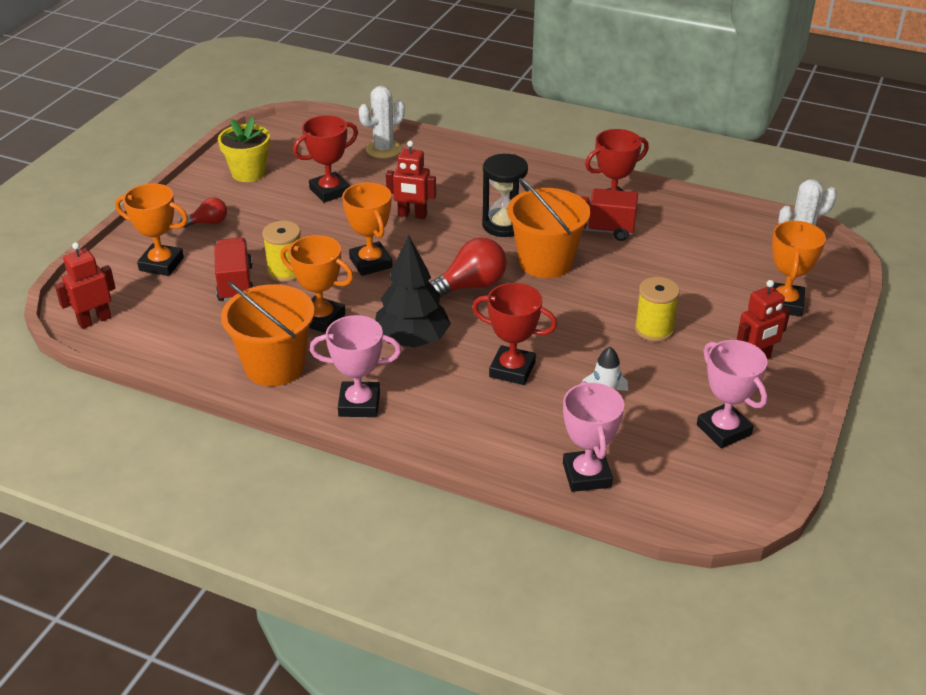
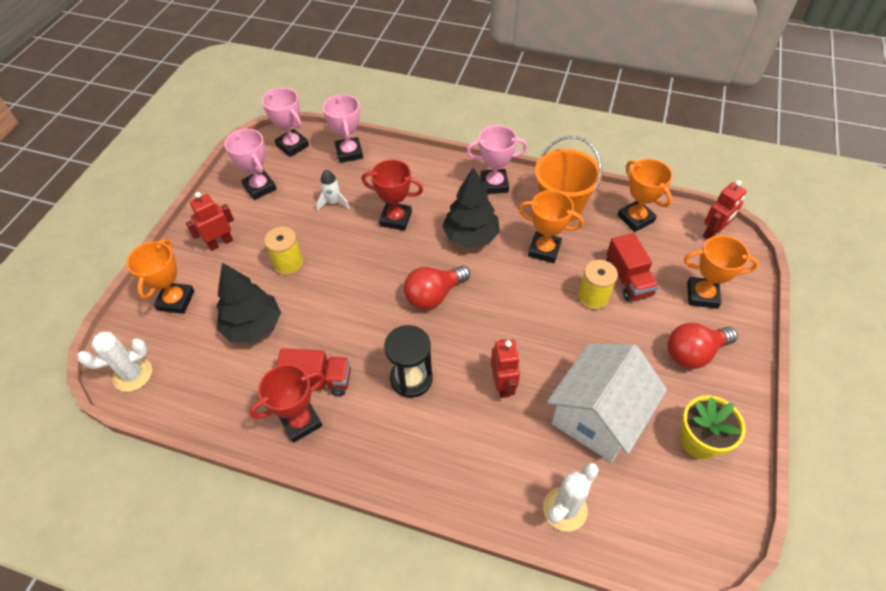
camera: 175 degrees right, 15 degrees up
(208, 223) = (693, 353): red light bulb -> red light bulb, size x1.74
(330, 191) = (598, 416): red trophy -> white house
(370, 263) = (524, 314): orange trophy -> orange trophy (635, 218)
(412, 215) = (503, 385): red robot -> red robot turned 75 degrees clockwise
(545, 262) = (371, 330): orange bucket -> none
(681, 274) = (253, 327): none -> black tree
(688, 497) = (292, 145): none -> pink trophy

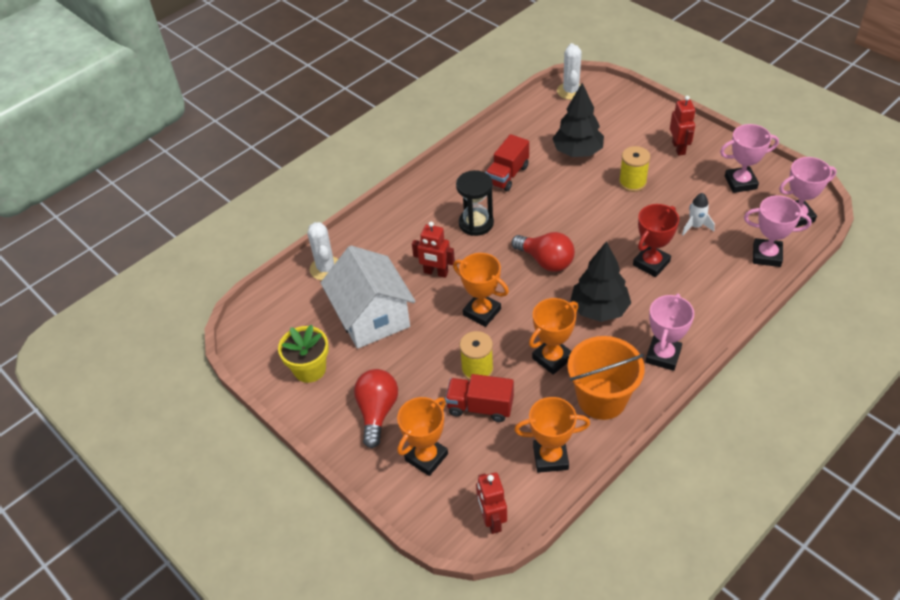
camera: 120 degrees right, 5 degrees down
(176, 300) = (627, 117): orange trophy -> orange trophy (482, 312)
(301, 422) = (480, 160): red trophy -> none
(434, 295) = (546, 261): red light bulb -> red light bulb turned 135 degrees clockwise

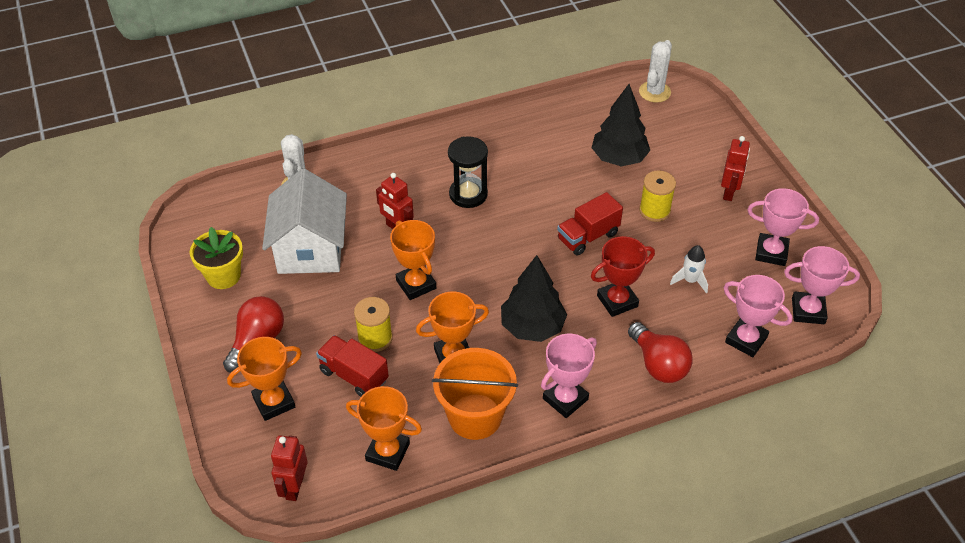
camera: 20 degrees right, 0 degrees up
(507, 175) = (531, 157): red truck -> red truck (588, 236)
(546, 261) = (512, 258): red light bulb -> red light bulb (658, 364)

